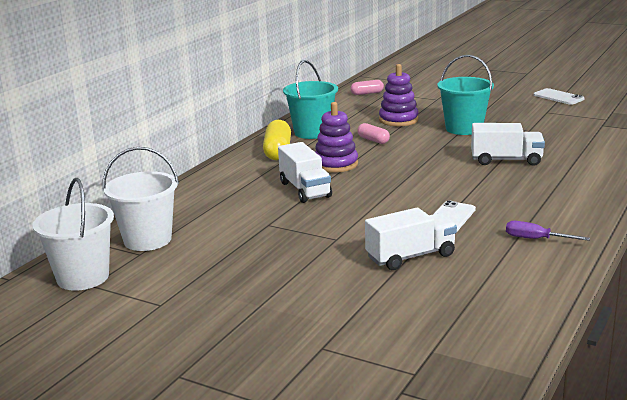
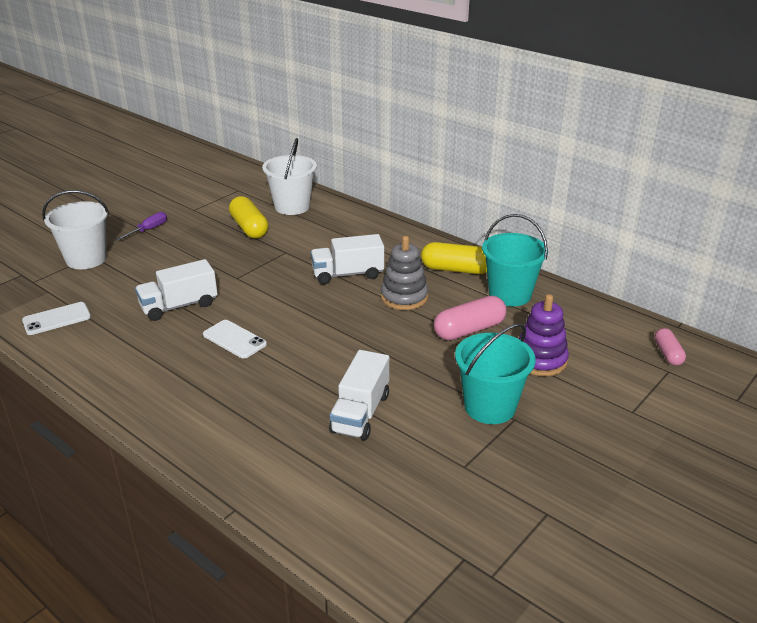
camera: 100 degrees right, 10 degrees up
(83, 277) = (251, 187): white bucket -> white bucket (86, 259)
(212, 255) = (249, 228): none -> yellow capsule
(335, 164) = (404, 297): purple stacking toy -> grey stacking toy
(373, 140) = (469, 330): pink capsule -> pink capsule, size x1.69
(410, 256) = (179, 306): white truck -> white truck turned 75 degrees clockwise
(535, 239) = (155, 377): purple screwdriver -> purple screwdriver (148, 230)
(558, 97) = (630, 557): white phone -> white phone (56, 319)

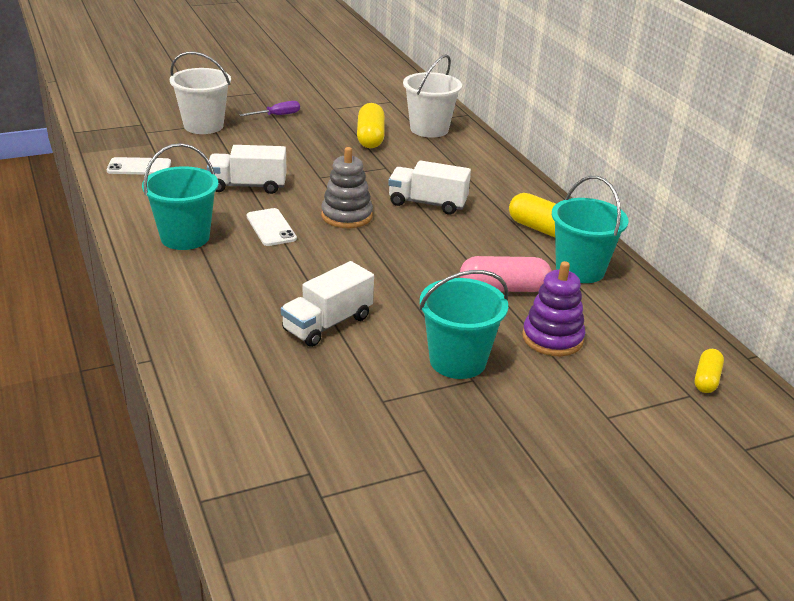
camera: 25 degrees right, 0 degrees up
(163, 375) = (185, 237): none -> turquoise bucket
(404, 297) = (465, 239): grey stacking toy -> grey stacking toy (347, 216)
(668, 354) = (706, 379): pink capsule -> yellow capsule

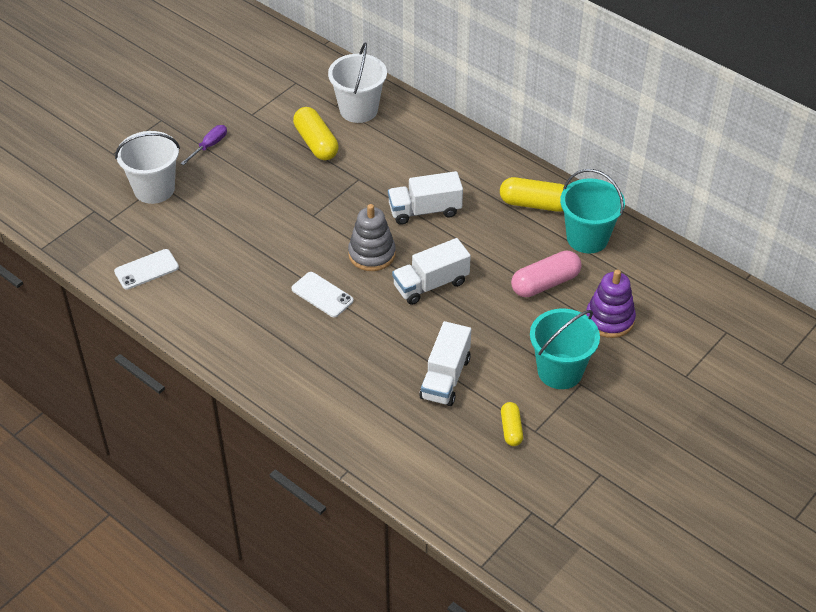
camera: 25 degrees left, 15 degrees up
(185, 237) = (262, 337): turquoise bucket -> none
(248, 186) = (262, 253): white truck -> white truck (431, 284)
(706, 379) = (729, 312): yellow capsule -> yellow capsule (511, 429)

